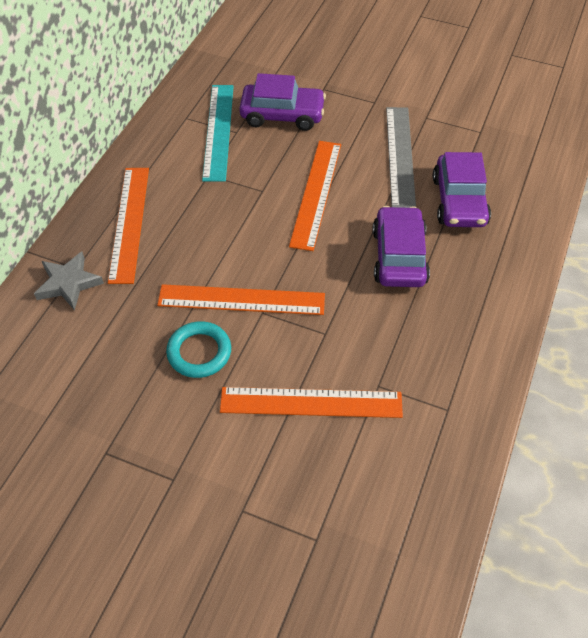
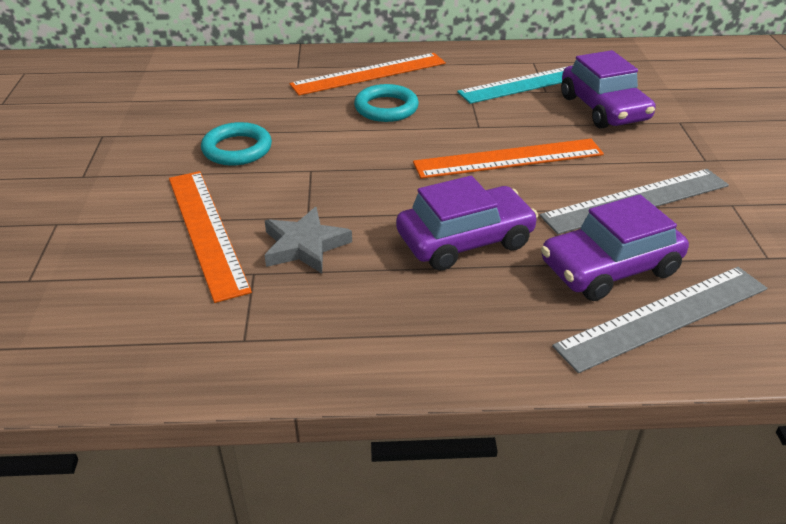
camera: 65 degrees right, 15 degrees down
(68, 283) = (277, 68): grey star -> grey star (304, 246)
(197, 233) = (386, 108): none -> turquoise ring
(241, 300) = (319, 154): orange ruler -> none
(510, 200) = (664, 317): none -> grey ruler

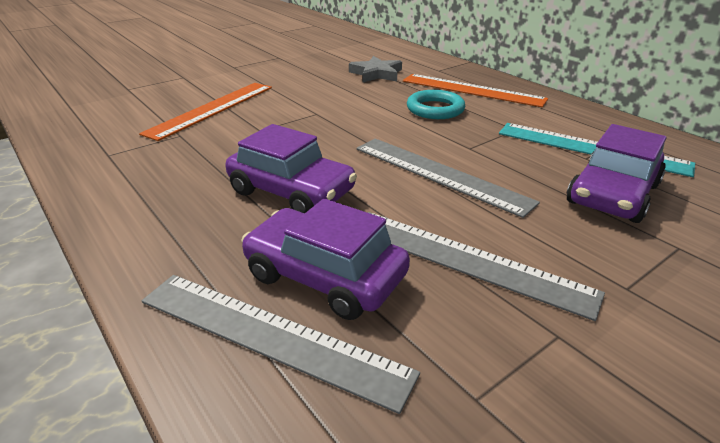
camera: 55 degrees right, 5 degrees down
(237, 149) = (311, 88): turquoise ring -> none
(304, 246) = (224, 139): grey star -> grey star (376, 74)
(508, 158) = (440, 174): orange ruler -> grey ruler

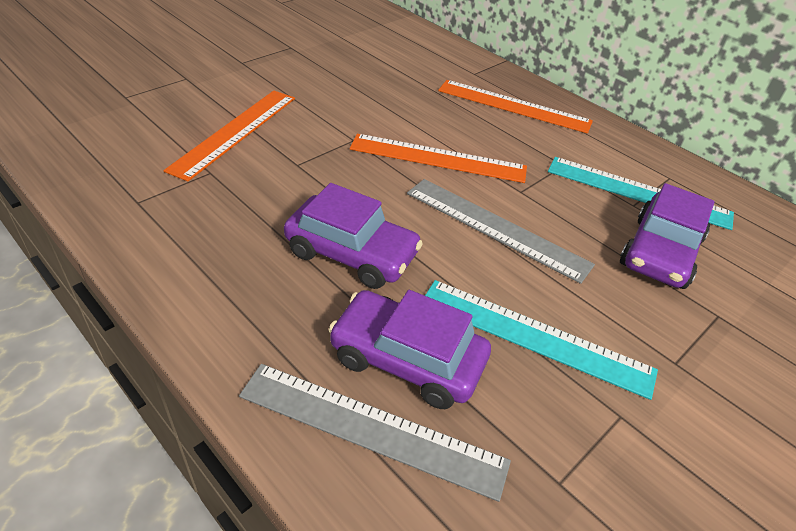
camera: 10 degrees left, 10 degrees up
(376, 74) = (407, 78): grey star -> none
(392, 125) = (438, 158): none -> orange ruler
(435, 109) = (479, 135): turquoise ring -> none
(466, 260) = (534, 336): grey ruler -> turquoise ruler

